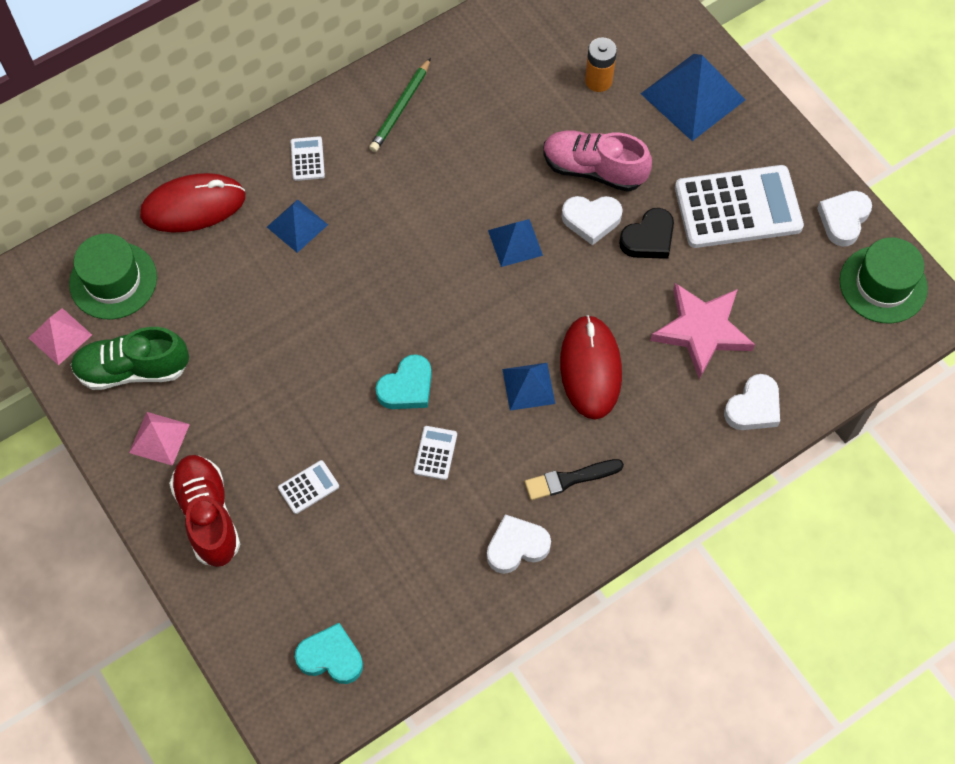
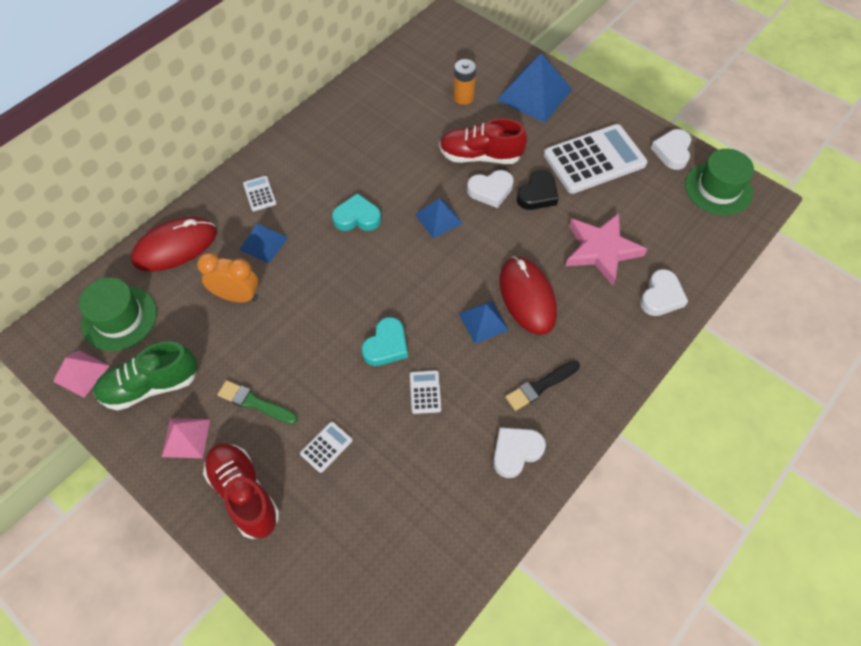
camera: 15 degrees left, 5 degrees down
(242, 417) = (255, 403): none -> green brush
(251, 286) = (237, 296): none -> orange clock
(331, 657) = (386, 593): turquoise heart -> turquoise heart (357, 217)
(400, 108) = (322, 144): green pencil -> none
(593, 169) = (480, 156): pink shoe -> red shoe

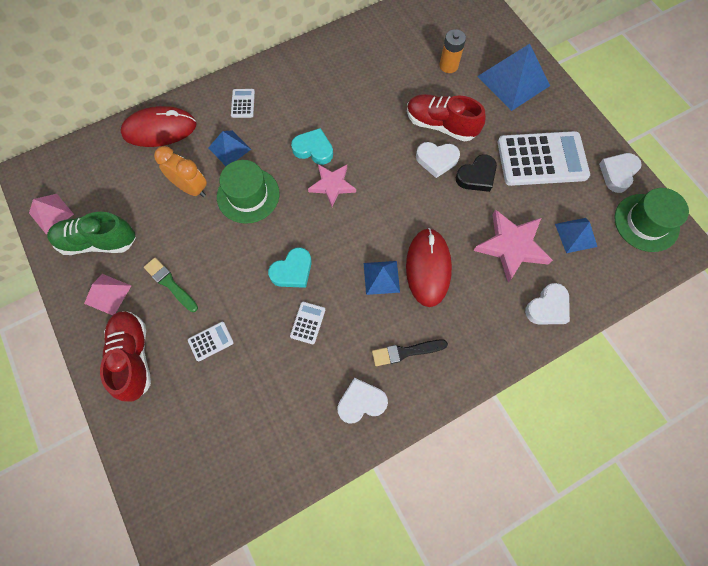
camera: 20 degrees right, 10 degrees up
(119, 318) = (95, 177): green hat -> green hat (248, 195)
(392, 247) = (332, 185): none -> pink star
(438, 219) = (381, 172): blue pyramid -> blue pyramid (576, 235)

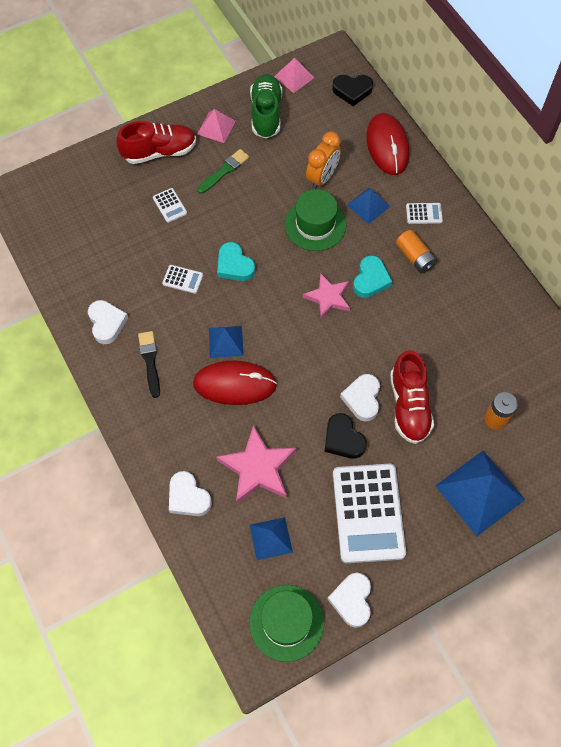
camera: 90 degrees right, 5 degrees down
(83, 158) = (352, 91): none -> black heart
(290, 113) = (415, 257): none -> orange battery
(441, 125) = (409, 406): red shoe -> red shoe turned 150 degrees clockwise
(618, 173) = (352, 600): white heart -> white heart turned 120 degrees counterclockwise

